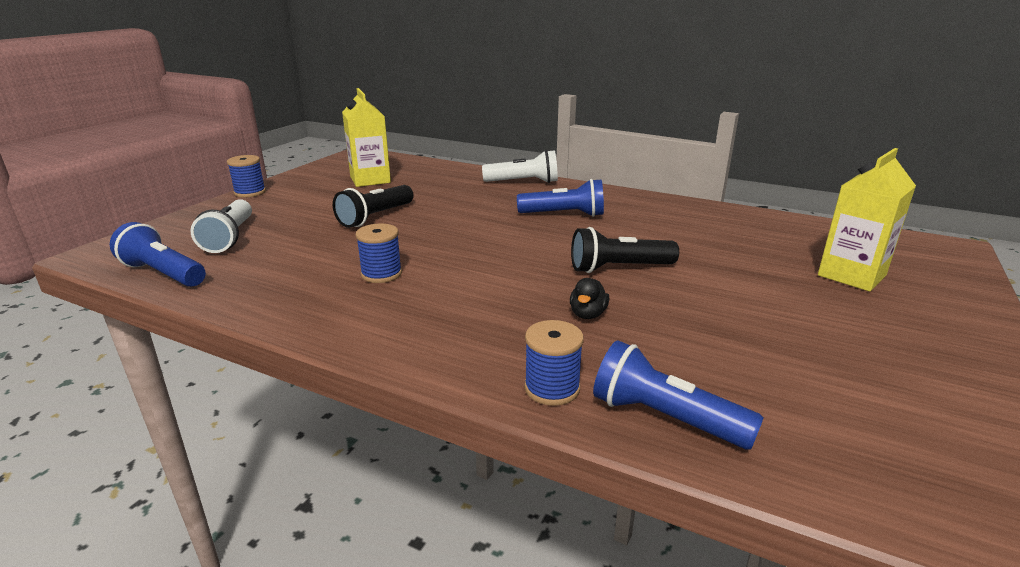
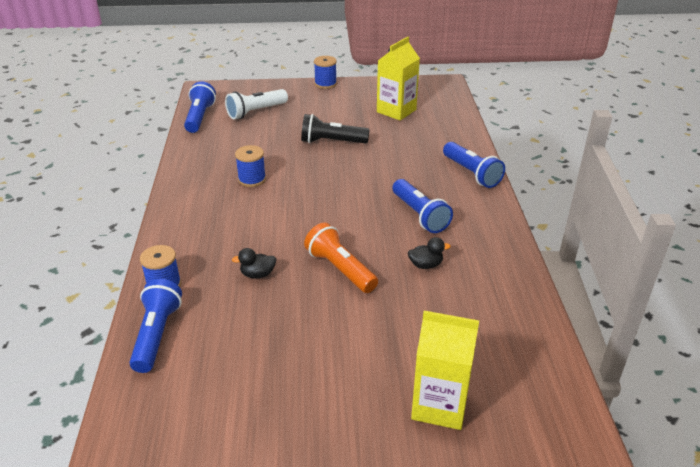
camera: 60 degrees right, 10 degrees up
(523, 182) = (471, 173): white flashlight -> blue flashlight
(619, 268) = (340, 269): black flashlight -> orange flashlight
(645, 231) = (425, 265): none -> black duck

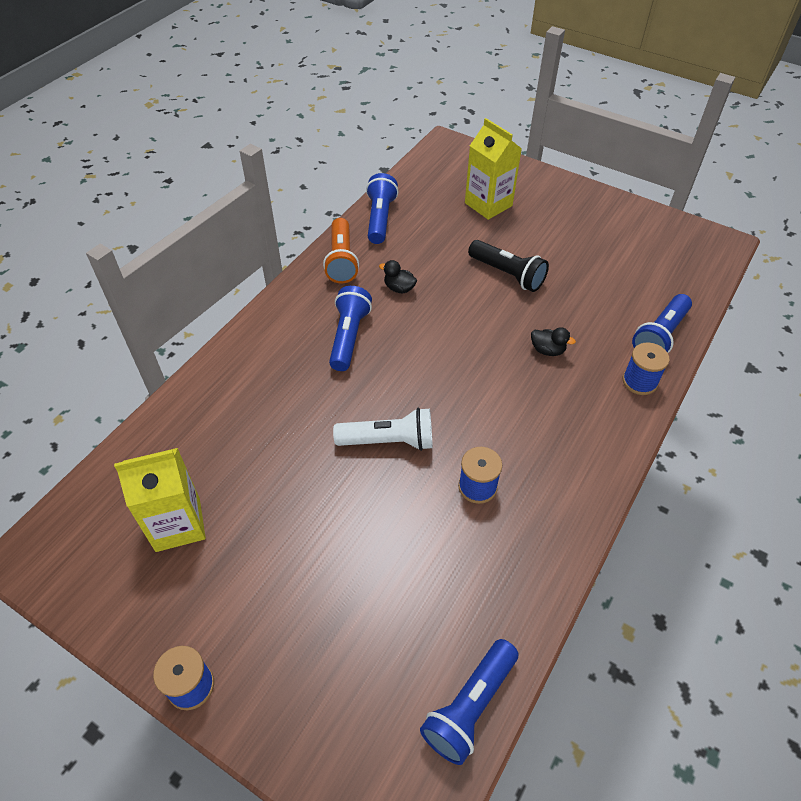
camera: 145 degrees left, 15 degrees up
(256, 112) = (370, 661): white flashlight -> white flashlight (388, 441)
(332, 142) = (327, 505): black flashlight -> black flashlight (507, 274)
(340, 269) = (472, 319): orange flashlight -> orange flashlight (342, 260)
(471, 173) = (238, 359): blue flashlight -> blue flashlight (380, 219)

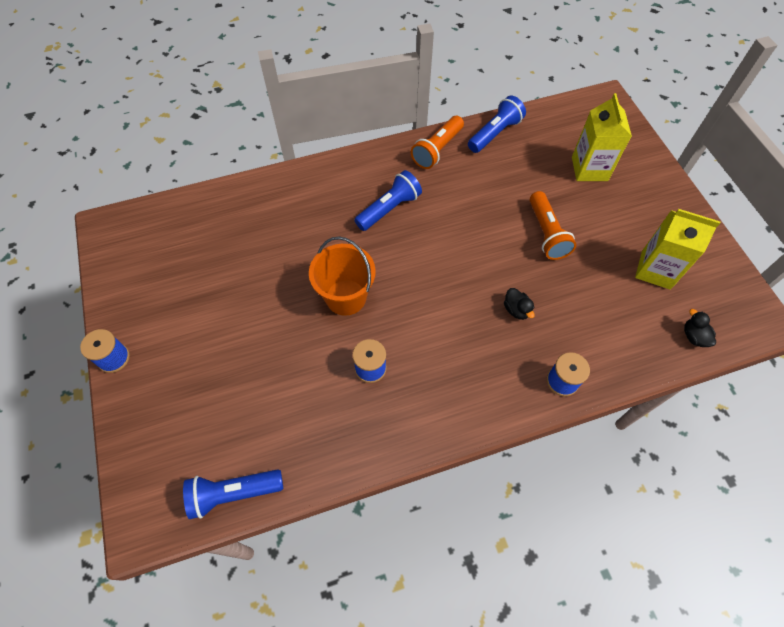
camera: 40 degrees right, 10 degrees up
(178, 524) = (186, 262): yellow carton -> yellow carton (655, 270)
(388, 441) = (346, 297): white flashlight -> orange bucket
(399, 288) = (456, 195): black duck -> black duck (694, 336)
(507, 274) = (546, 233): black flashlight -> orange flashlight
(660, 336) = (618, 359): blue flashlight -> none

